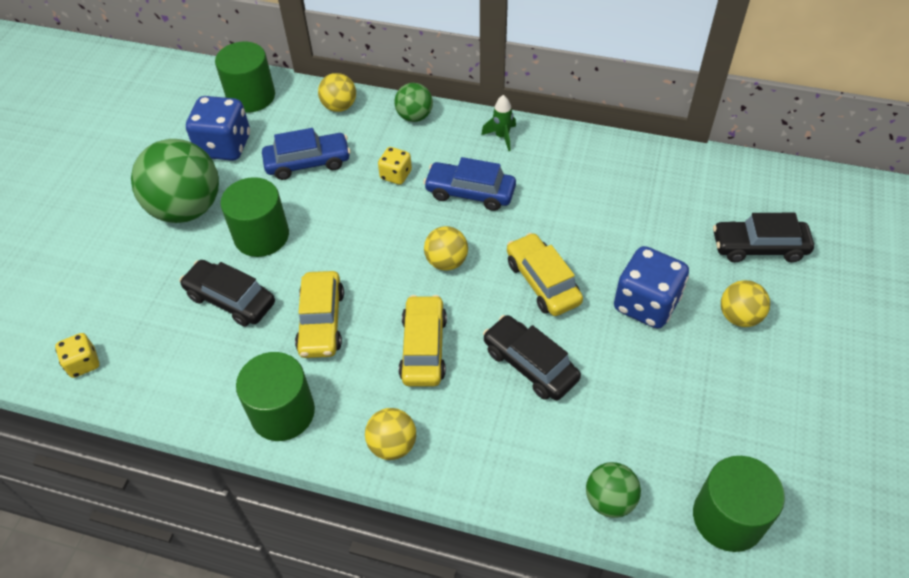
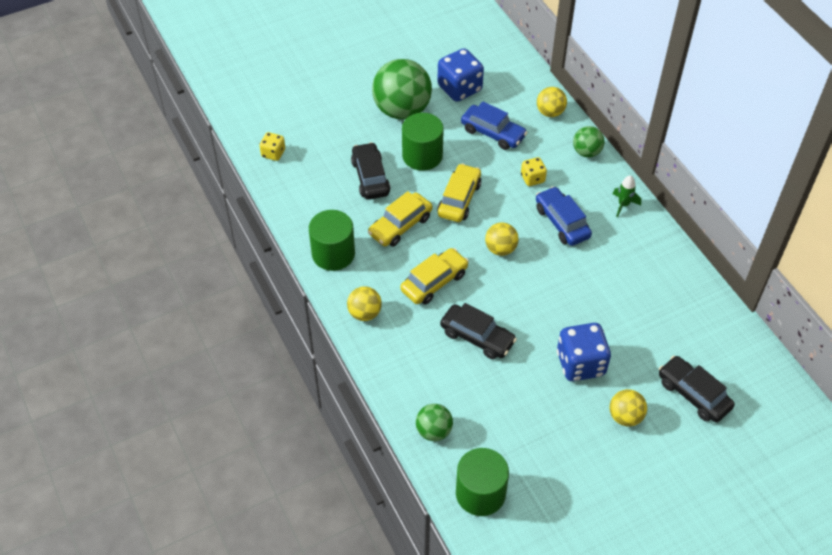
camera: 45 degrees right, 0 degrees up
(251, 96) = (507, 68): green cylinder -> none
(530, 364) = (477, 337): black car -> black car turned 120 degrees clockwise
(542, 282) = (538, 303): yellow car -> yellow car (459, 199)

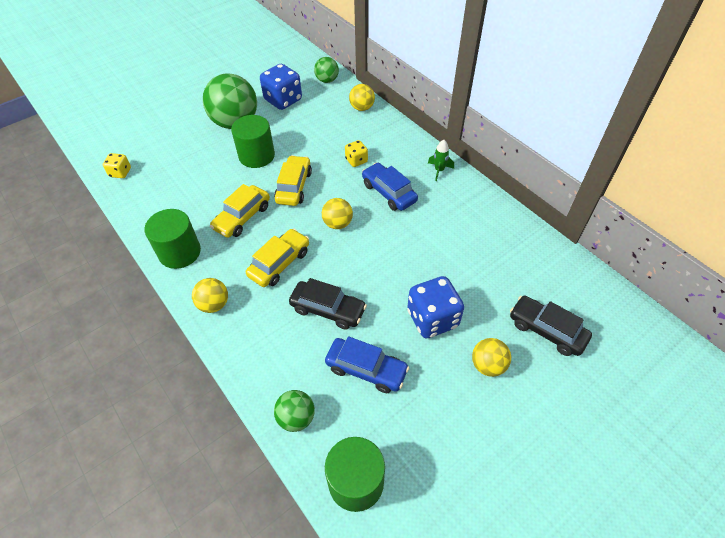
camera: 10 degrees left, 0 degrees up
(370, 177) = (211, 180): black car -> none
(493, 133) = (316, 130): blue car -> blue car (366, 369)
(586, 152) = (398, 133): green ball -> green ball (327, 80)

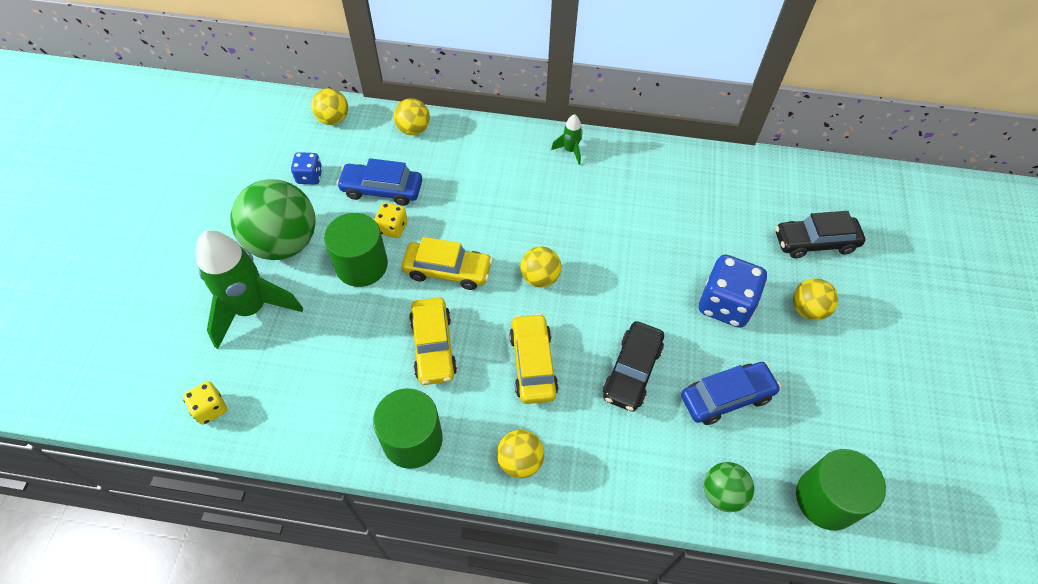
camera: 45 degrees left, 5 degrees up
(187, 142) = (251, 309): none -> green rocket
(283, 100) = (309, 176): blue dice -> blue dice, size x0.54
(294, 187) = (447, 271): yellow car -> yellow car turned 135 degrees clockwise
(327, 80) = (333, 119): green ball -> yellow ball
(328, 309) = (632, 371): black car -> black car turned 135 degrees clockwise
(356, 160) = (478, 195): yellow dice -> yellow dice (392, 228)
(389, 192) = (550, 208): blue car -> blue car (382, 189)

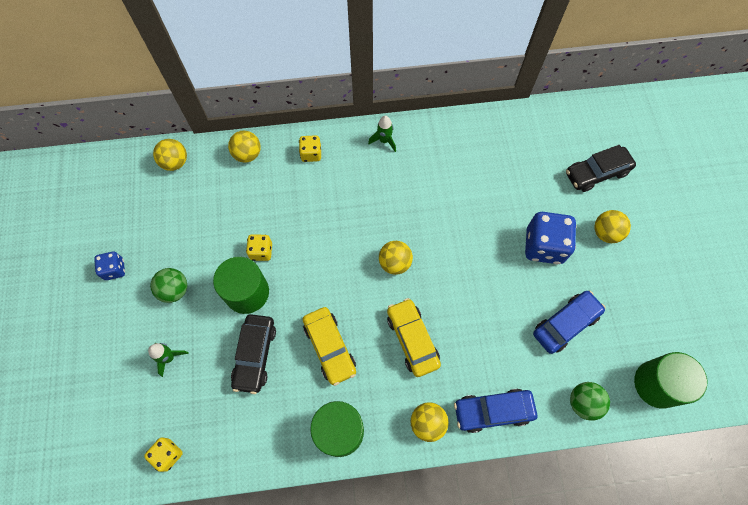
camera: 15 degrees left, 10 degrees up
(251, 309) = (169, 357): green rocket -> green rocket, size x0.44
(284, 242) = (174, 290): green ball -> green ball, size x0.51
(309, 176) = (174, 223): blue dice -> blue dice (114, 269)
(382, 189) = (240, 218): blue car -> blue car (493, 411)
(447, 271) = (319, 278): yellow car -> none
(483, 145) = (311, 154): none -> yellow dice
(632, 371) = (489, 323): black car -> black car (255, 355)

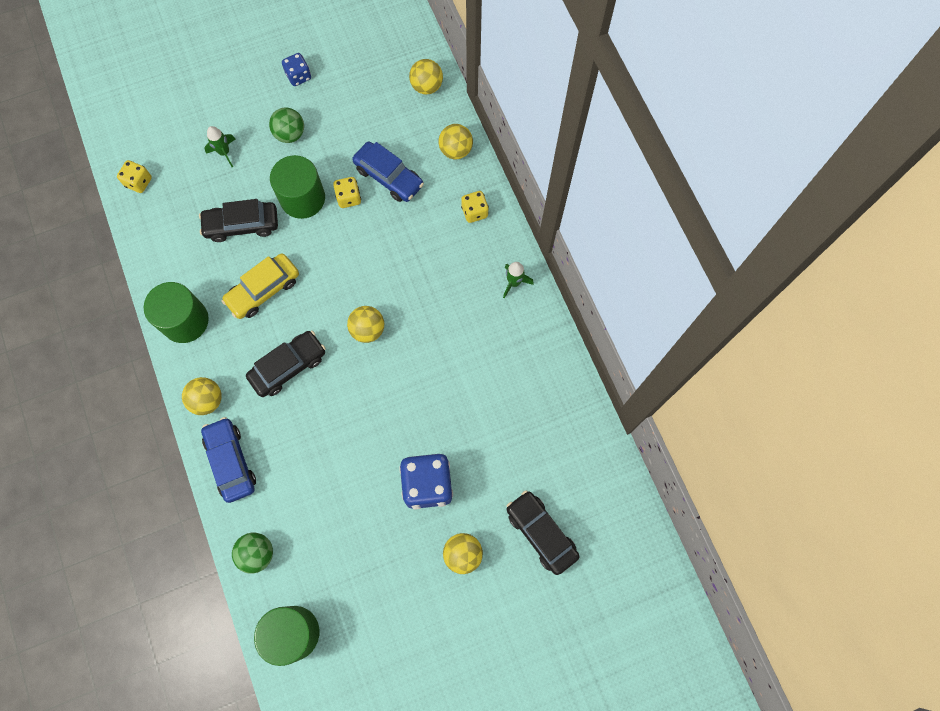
camera: 75 degrees right, 5 degrees up
(412, 339) = (288, 366): yellow car -> black car
(565, 324) = (340, 522): blue car -> blue car (388, 177)

